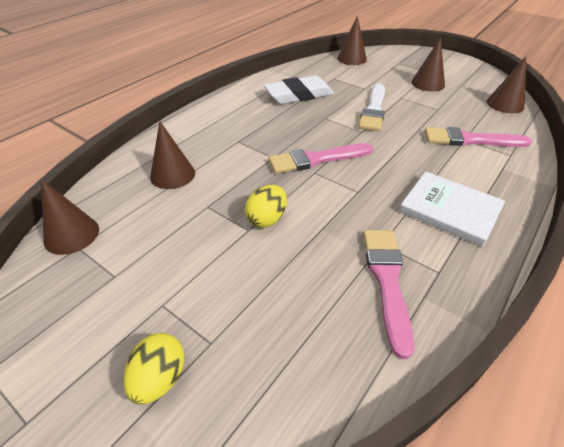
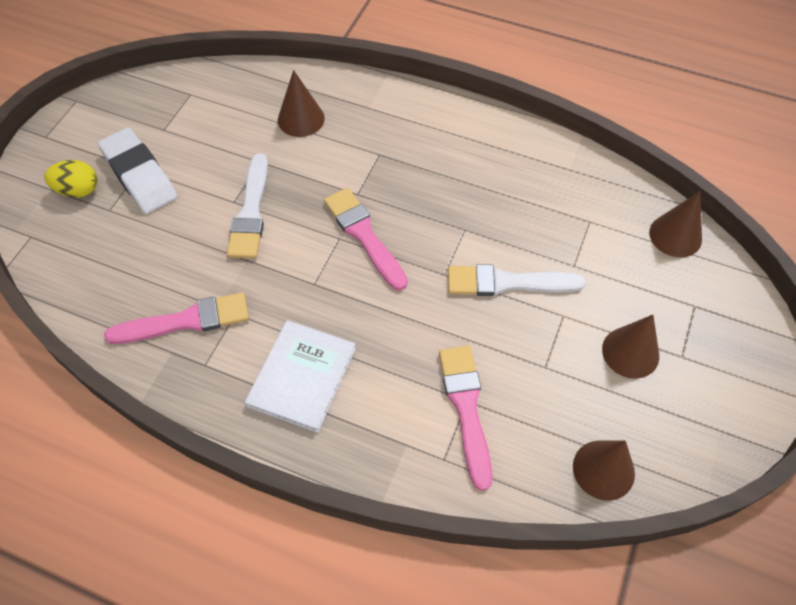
camera: 75 degrees right, 15 degrees up
(71, 234) = (203, 84): brown cone -> none
(267, 219) = (251, 212): yellow egg -> white brush
(299, 95) = (515, 189): white eraser -> white eraser (139, 175)

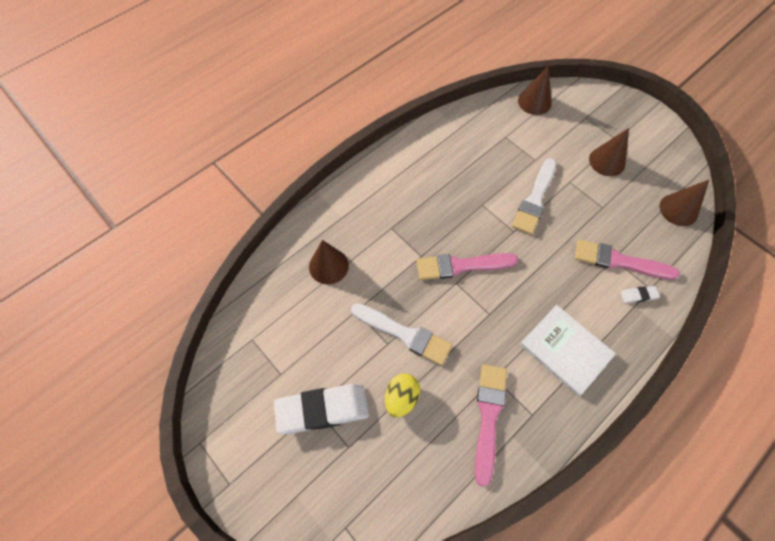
camera: 65 degrees left, 5 degrees up
(78, 190) = (313, 469): yellow egg -> yellow egg (401, 398)
(424, 445) = (638, 295): none -> white eraser

